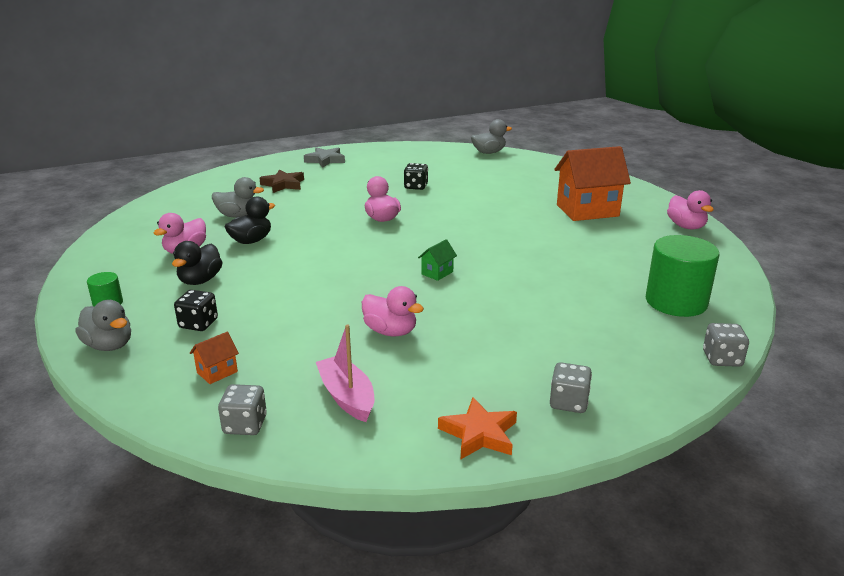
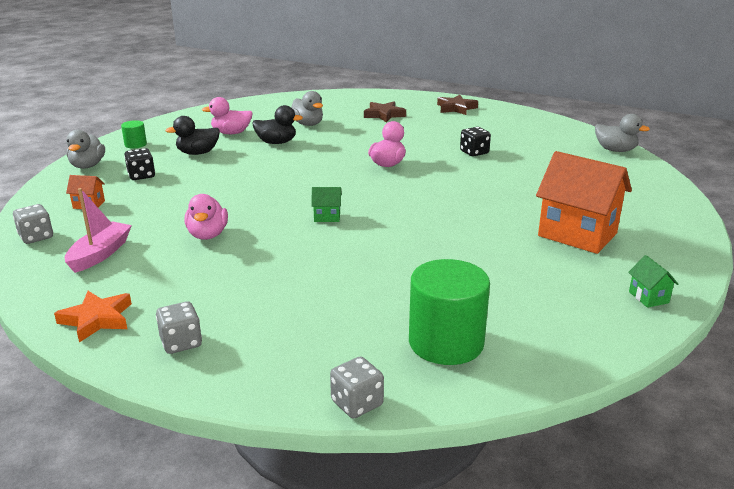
camera: 50 degrees right, 0 degrees up
(325, 160) = (456, 108): grey star -> brown star
(686, 226) = (648, 297): pink duck -> green house

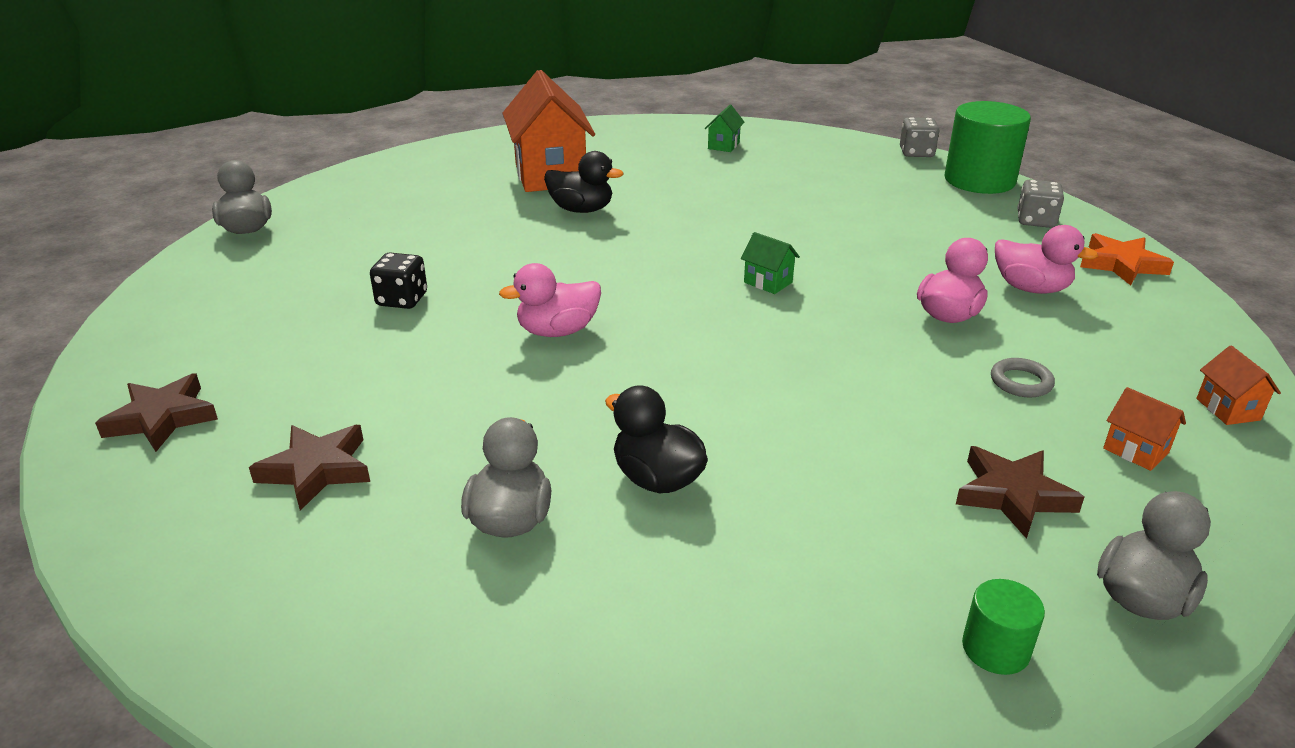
camera: 140 degrees left, 5 degrees up
(36, 237) = (1228, 409): grey dice -> orange house
(100, 254) = (1115, 340): pink boat -> none
(141, 176) = (1012, 495): black dice -> brown star
(151, 214) = (1021, 382): none -> grey ring
(197, 153) = (853, 523): black duck -> black duck (581, 210)
(231, 133) = (716, 575): pink duck -> pink duck (1031, 288)
(446, 342) = (809, 157): green cylinder -> green cylinder (979, 180)
(648, 297) = (610, 131): green house -> green house (723, 145)

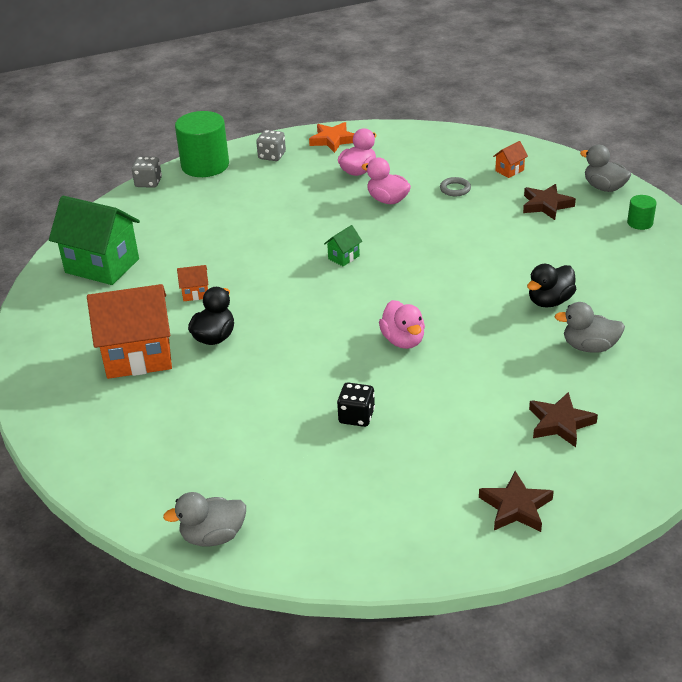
camera: 85 degrees left, 5 degrees up
(723, 145) = (102, 266): green house -> green house, size x2.36
(1228, 409) = (475, 142): orange house -> orange house (195, 293)

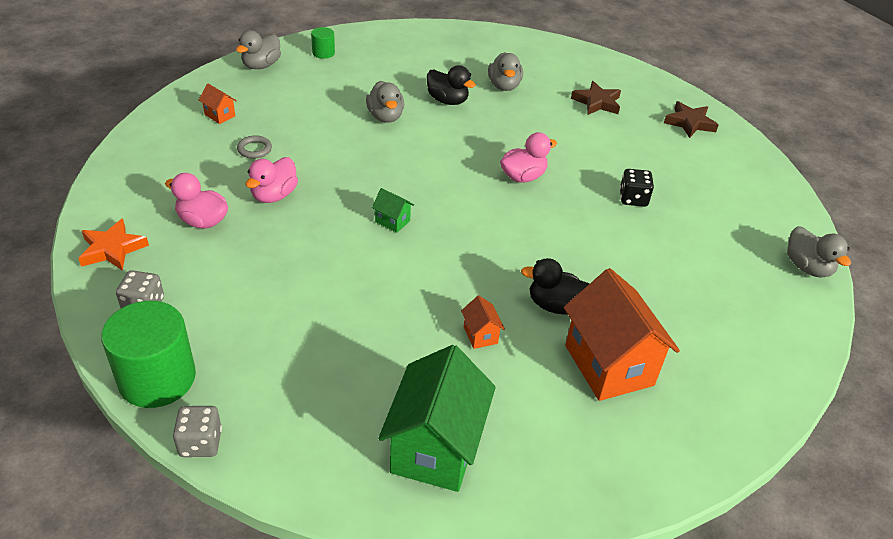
camera: 105 degrees left, 5 degrees up
(513, 259) = (385, 117): none -> grey duck
(546, 205) = (291, 96): brown star -> none

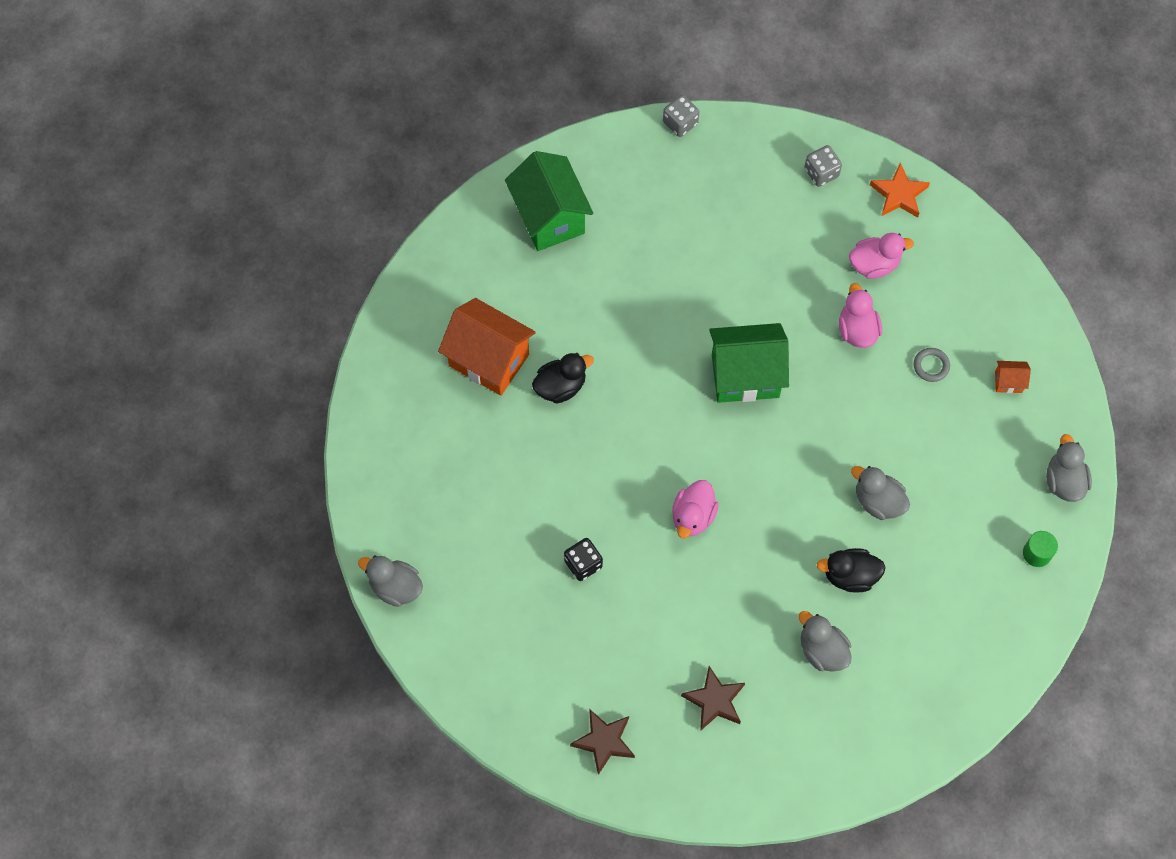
camera: 145 degrees right, 25 degrees up
(157, 378) = (750, 137): green cylinder -> none
(392, 221) = (745, 376): green house -> green house, size x2.36
(480, 335) = (591, 319): orange house -> none

